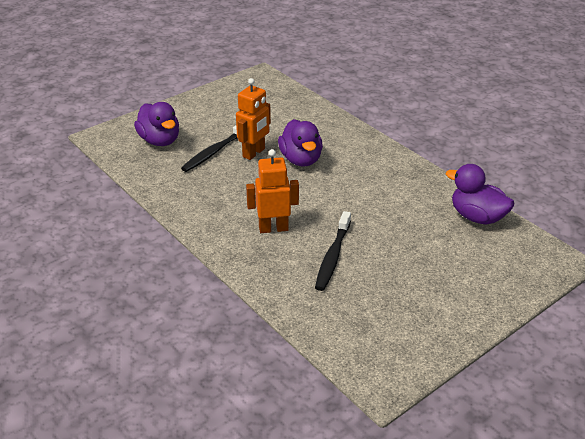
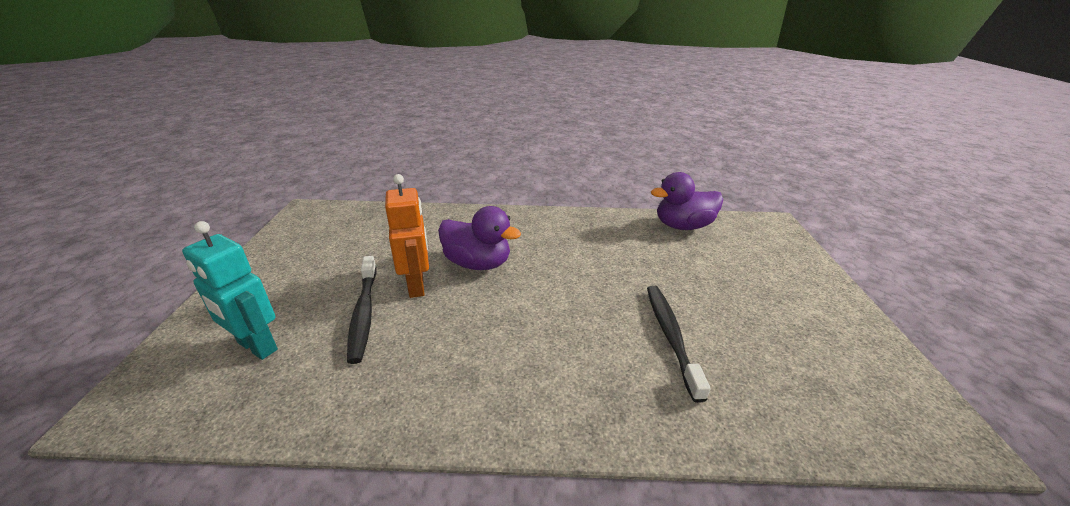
camera: 50 degrees left, 5 degrees down
(160, 140) = (257, 347): purple duck -> turquoise robot
(273, 228) = (571, 352): orange robot -> none
(333, 256) = (670, 336): black toothbrush -> black toothbrush turned 150 degrees counterclockwise

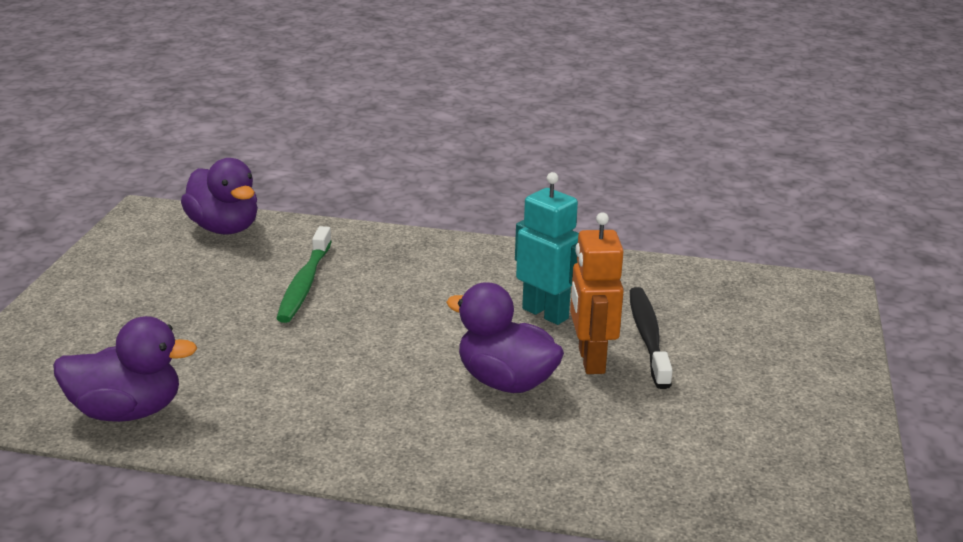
camera: 170 degrees left, 5 degrees down
(257, 347) = (748, 318): turquoise robot -> turquoise robot (545, 313)
(670, 336) = (305, 284): black toothbrush -> green toothbrush
(831, 416) = (224, 228): none -> purple duck

